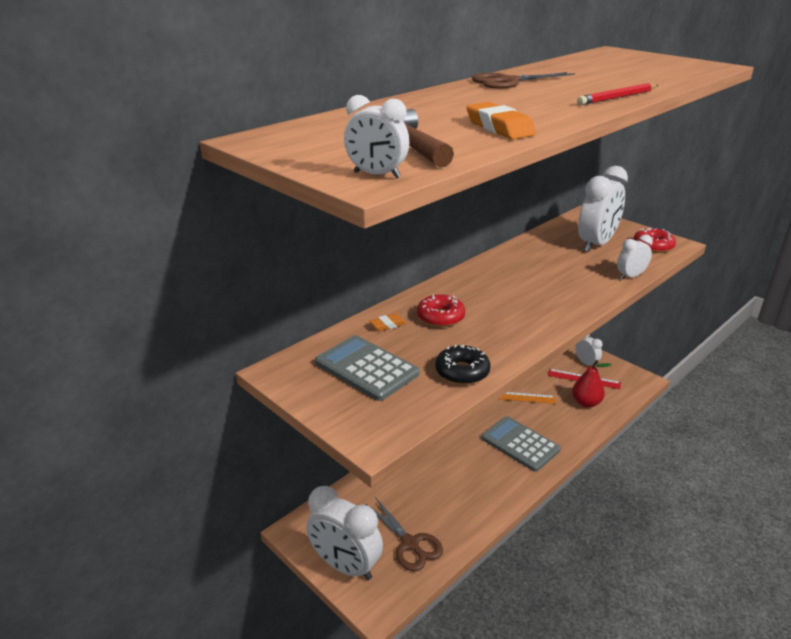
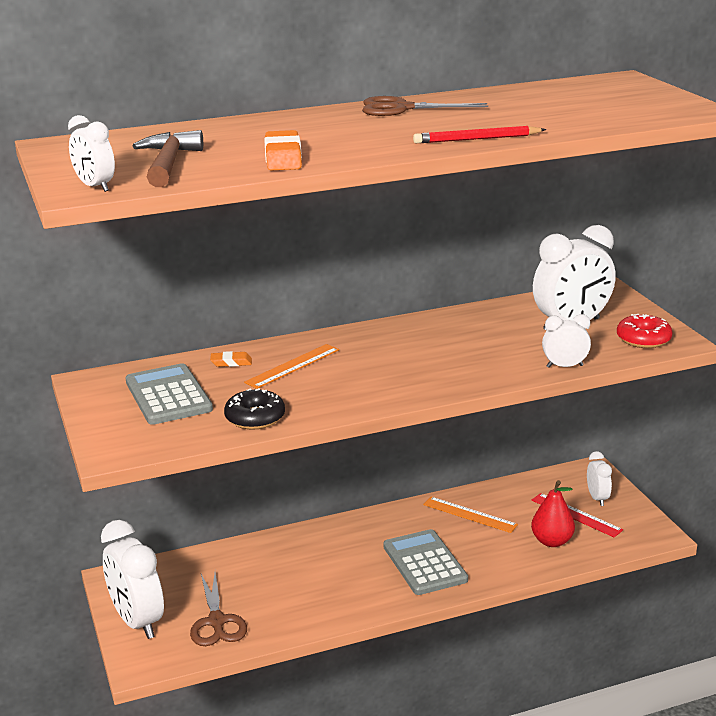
camera: 25 degrees right, 5 degrees down
(440, 317) = (293, 366): red donut -> orange ruler

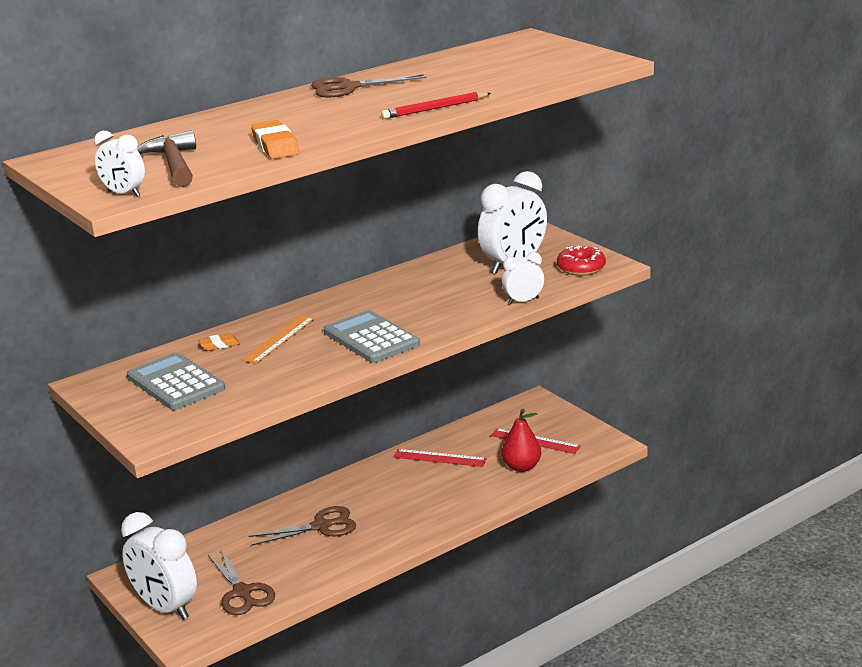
camera: 15 degrees left, 0 degrees up
(255, 418) = (268, 388): black donut -> none
(322, 566) = (321, 526): none -> brown scissors
(424, 563) = (414, 506): grey calculator -> grey calculator (371, 338)
(469, 514) = (439, 458): orange ruler -> red ruler
(597, 498) = (549, 423): white clock -> none

